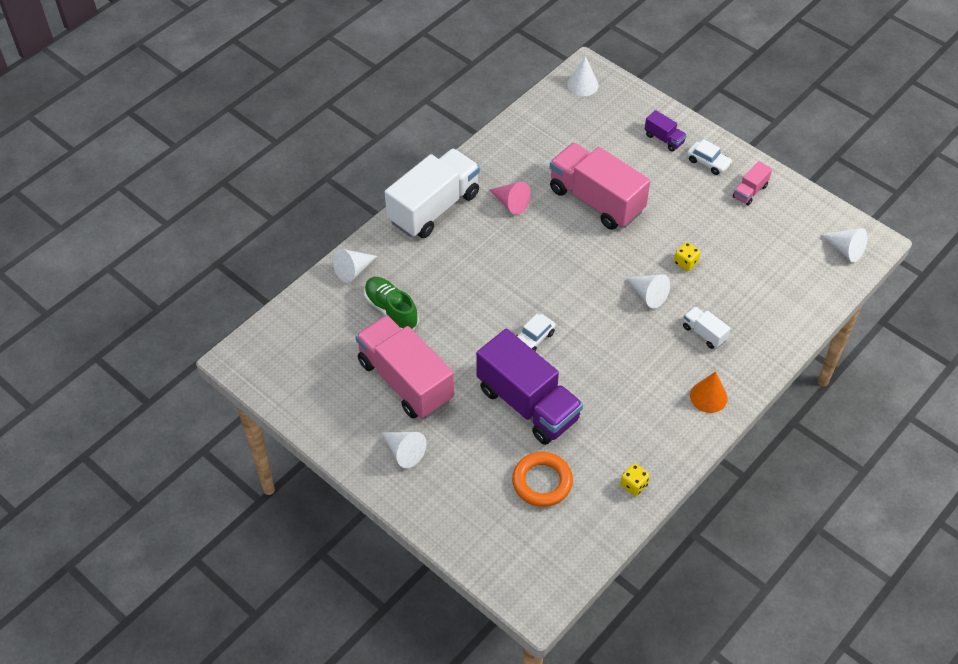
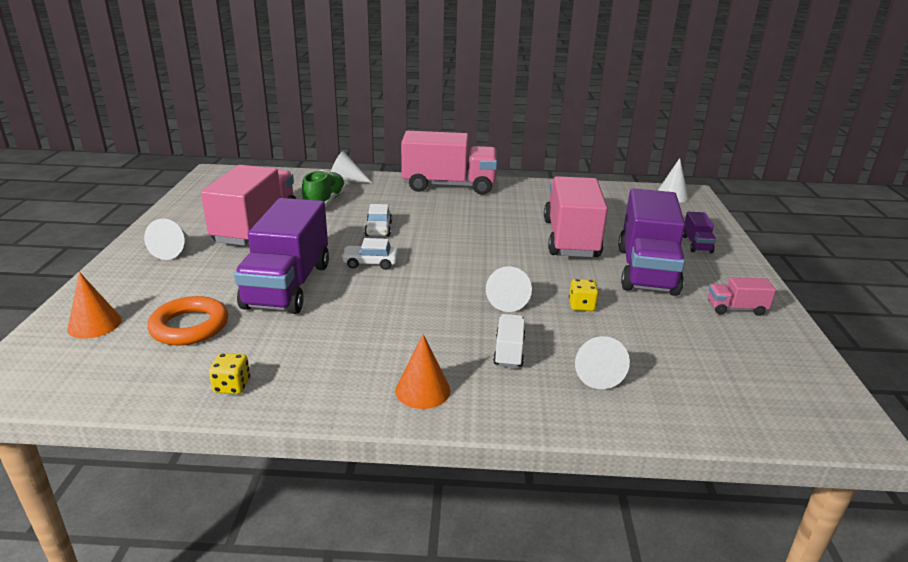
camera: 50 degrees right, 25 degrees down
(434, 208) = (449, 186): white truck -> pink truck
(494, 535) = (94, 324): none -> orange cone
(511, 203) = (502, 208): pink cone -> none
(673, 195) = (646, 270): none -> purple truck
(708, 162) = (719, 273): white car -> white car (378, 229)
(845, 250) = (797, 408): white cone -> white cone (596, 373)

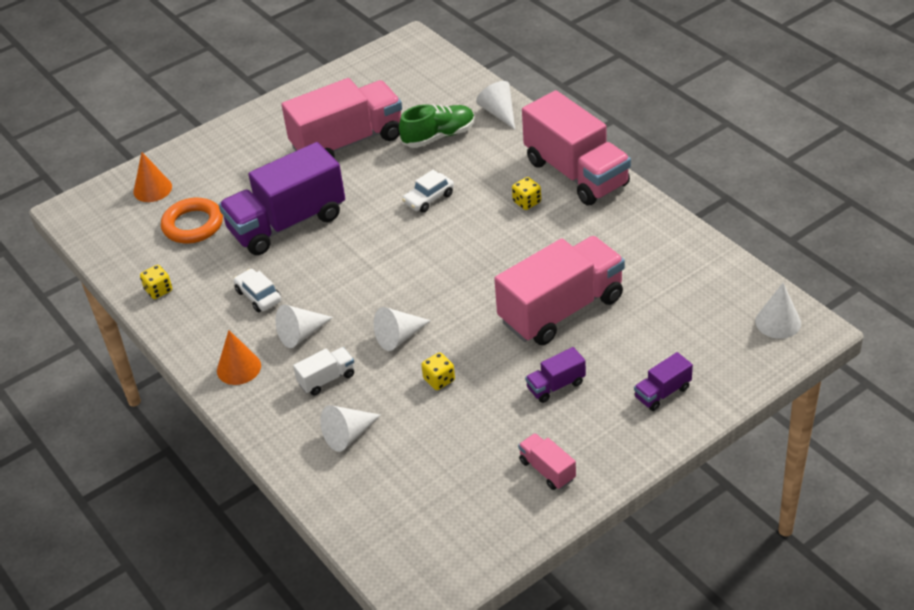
camera: 55 degrees right, 15 degrees up
(173, 250) = (266, 138): white cone -> white cone (301, 334)
(370, 263) = (368, 235): white car -> white car (258, 296)
(447, 206) = (527, 202): none -> yellow dice
(646, 270) = (556, 385): purple truck -> purple truck, size x0.43

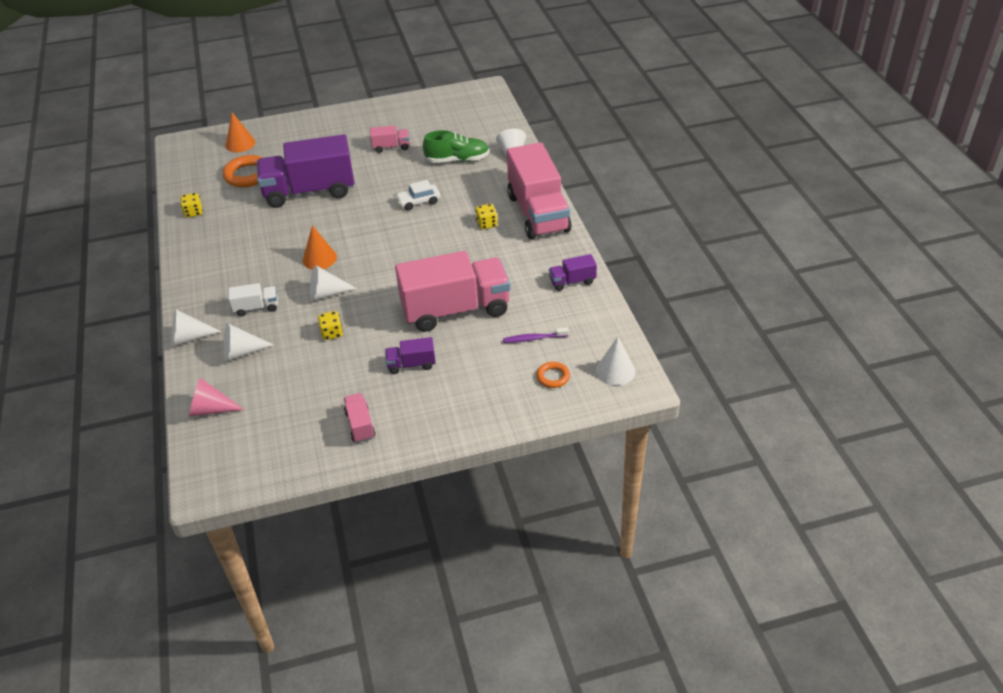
camera: 20 degrees right, 0 degrees up
(239, 368) = (205, 281): orange cone -> orange cone (319, 258)
(258, 296) = (254, 236): white car -> none
(301, 334) = (262, 271): white cone -> white cone (189, 337)
(347, 142) = (391, 147): pink truck -> pink truck, size x0.43
(361, 511) = (211, 409): none -> pink cone
(662, 393) = (487, 396): purple truck -> purple truck (572, 281)
(669, 315) = (534, 338): none -> purple toothbrush
(718, 349) = (553, 377): none -> orange ring

